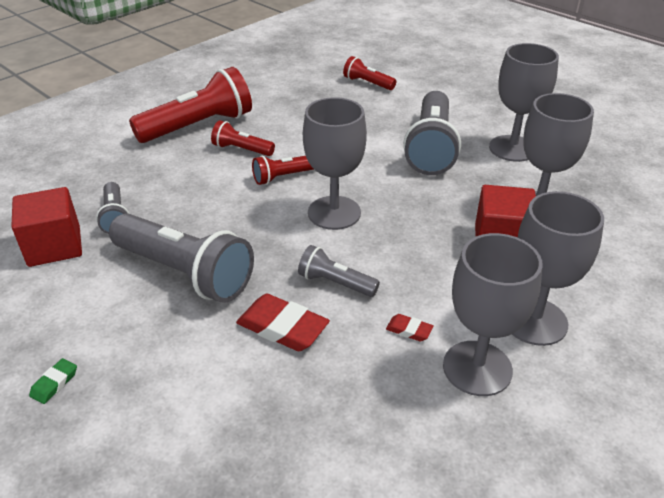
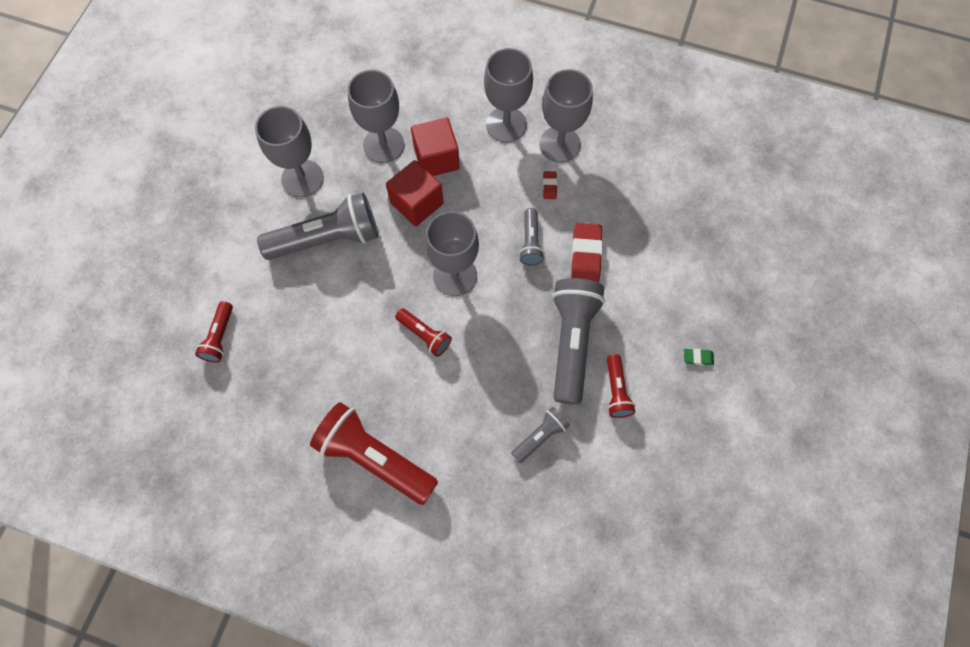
camera: 115 degrees left, 30 degrees up
(54, 246) = (595, 456): red cube -> red cube (417, 203)
(242, 150) = (398, 392): red flashlight -> red flashlight (616, 391)

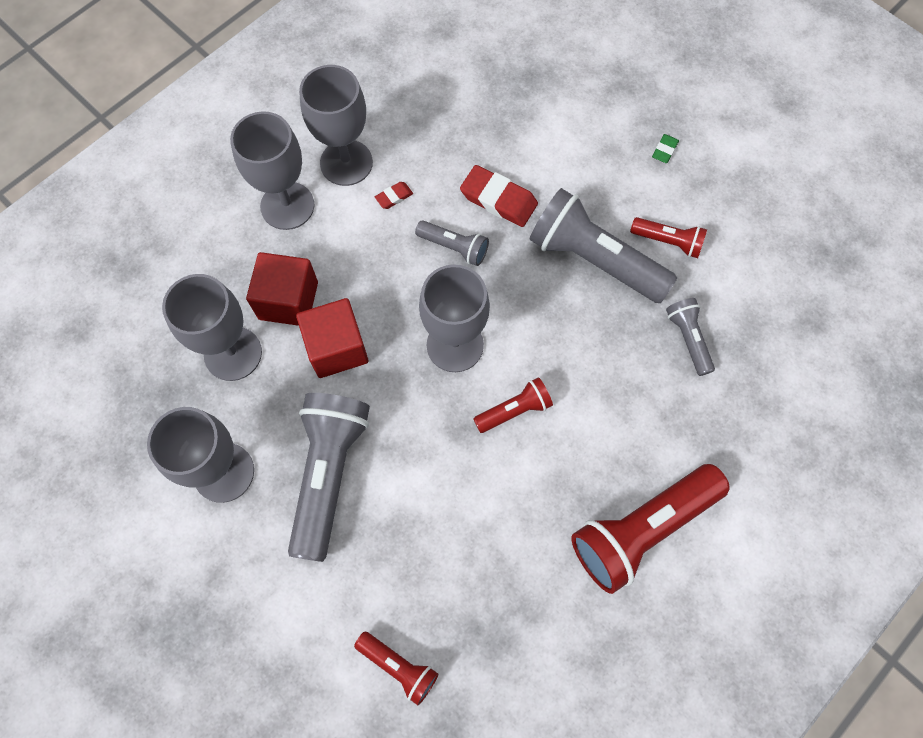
camera: 65 degrees left, 0 degrees up
(549, 186) = (394, 197): red eraser -> red eraser turned 60 degrees counterclockwise

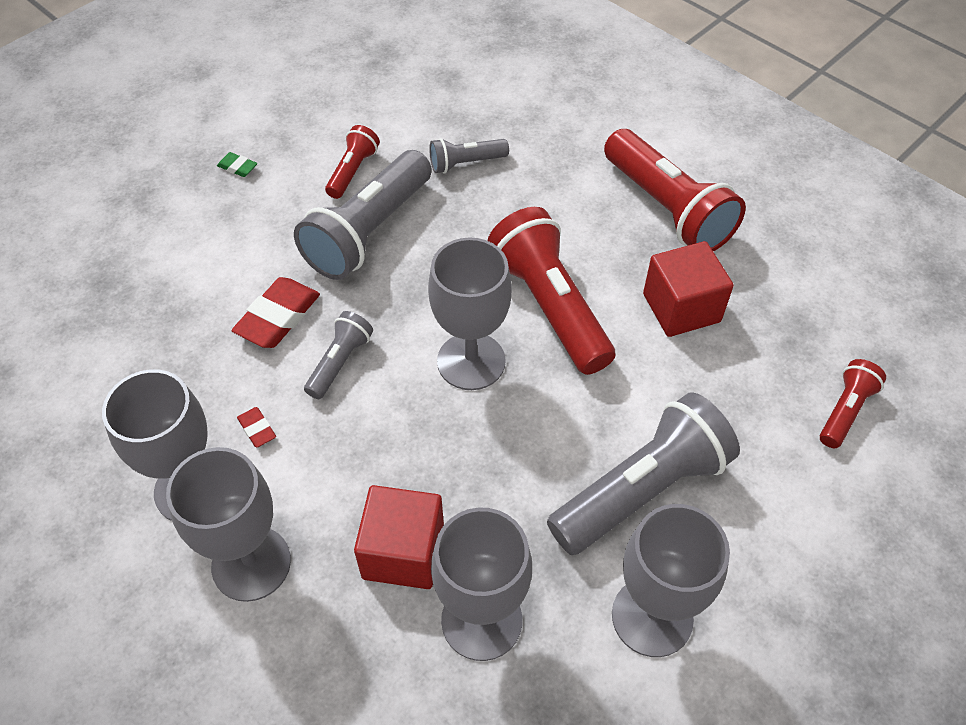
camera: 90 degrees left, 15 degrees down
(328, 474) = (641, 490): grey flashlight -> grey flashlight turned 135 degrees clockwise
(337, 348) = (474, 488): red cube -> red cube (681, 308)
(514, 410) = (549, 306): red flashlight -> red flashlight, size x1.98

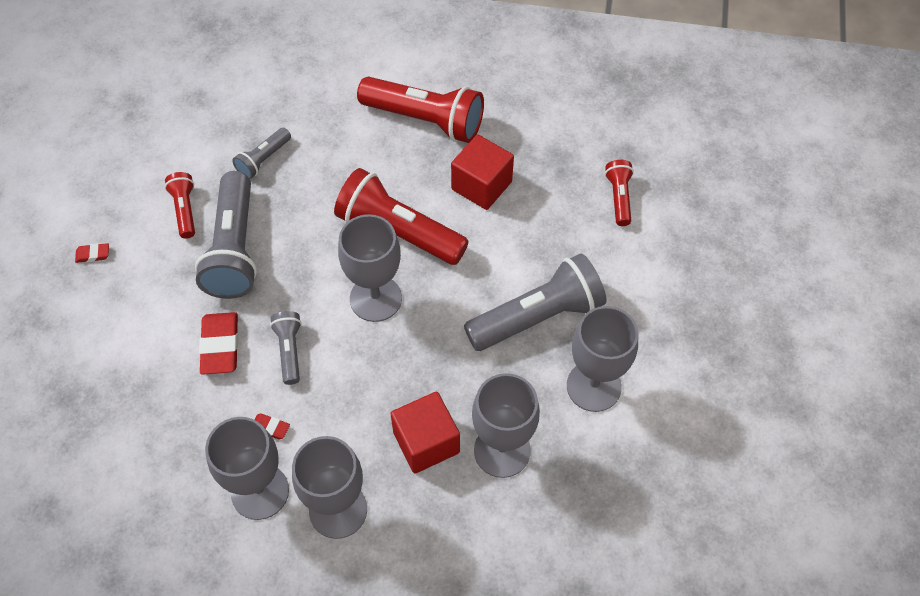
camera: 35 degrees left, 5 degrees up
(237, 167) = (93, 254): green eraser -> red eraser
(641, 490) = (537, 317): grey flashlight -> grey flashlight turned 45 degrees clockwise

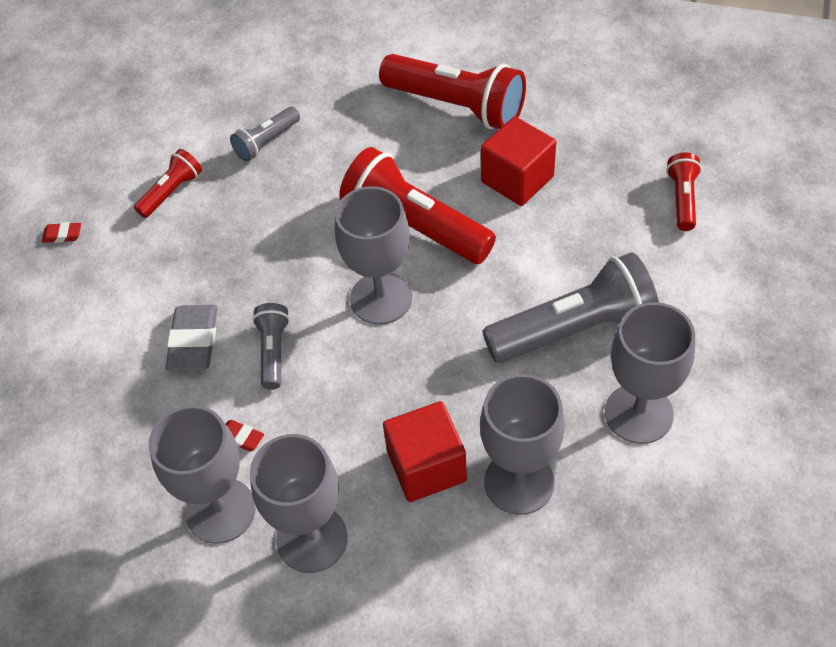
camera: 10 degrees right, 5 degrees down
(185, 210) = (171, 192): red flashlight -> red flashlight turned 45 degrees clockwise
(220, 346) = (193, 341): red eraser -> grey eraser
(234, 249) = (222, 236): grey flashlight -> none

